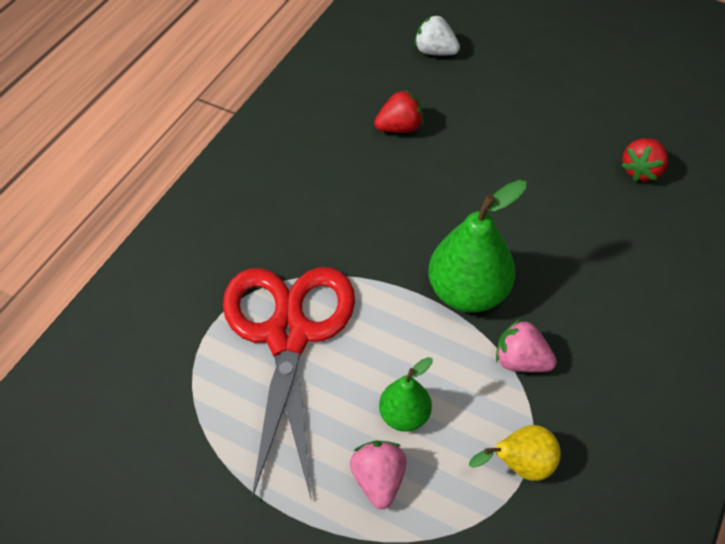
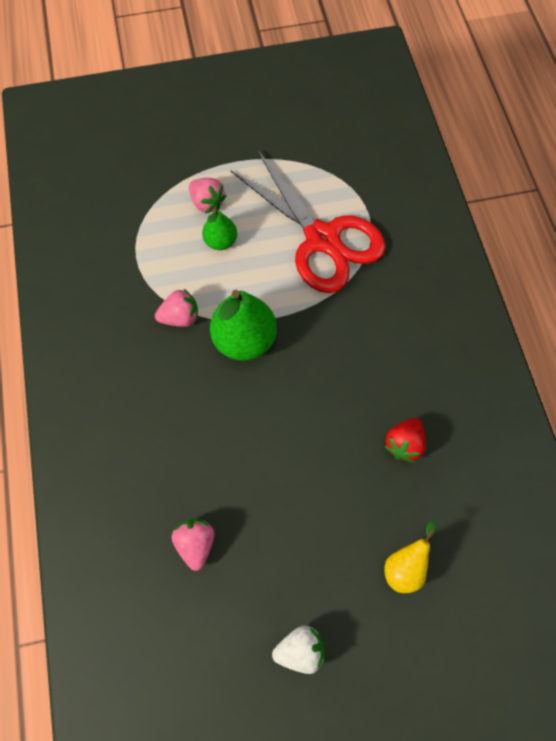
camera: 140 degrees right, 15 degrees up
(435, 51) = (455, 557): white strawberry -> white strawberry (300, 649)
(520, 466) = (140, 258): yellow pear -> yellow pear (405, 566)
(641, 171) = (196, 543): red strawberry -> pink strawberry

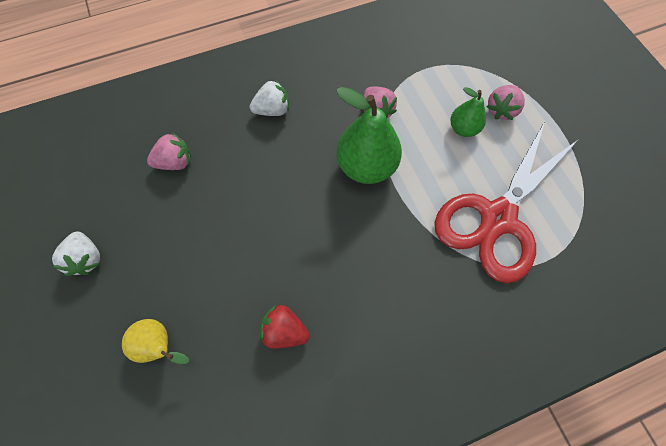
camera: 80 degrees right, 0 degrees up
(150, 425) = (273, 110): none -> white strawberry

